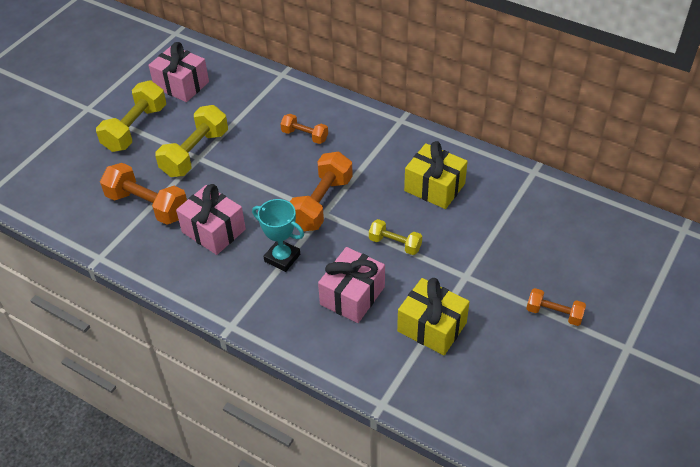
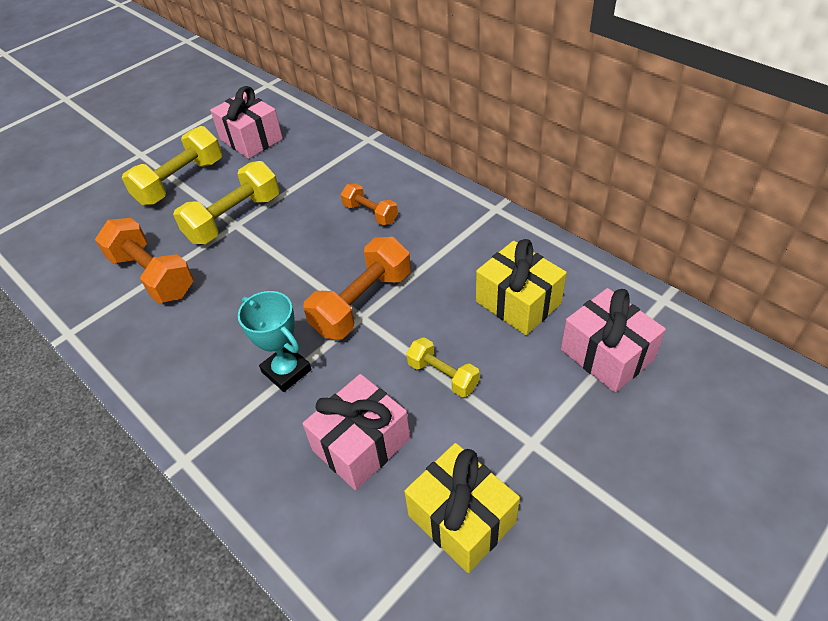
camera: 15 degrees right, 0 degrees up
(213, 231) = (216, 319): pink gift -> pink gift (607, 354)
(554, 313) = (659, 533): orange dumbbell -> none

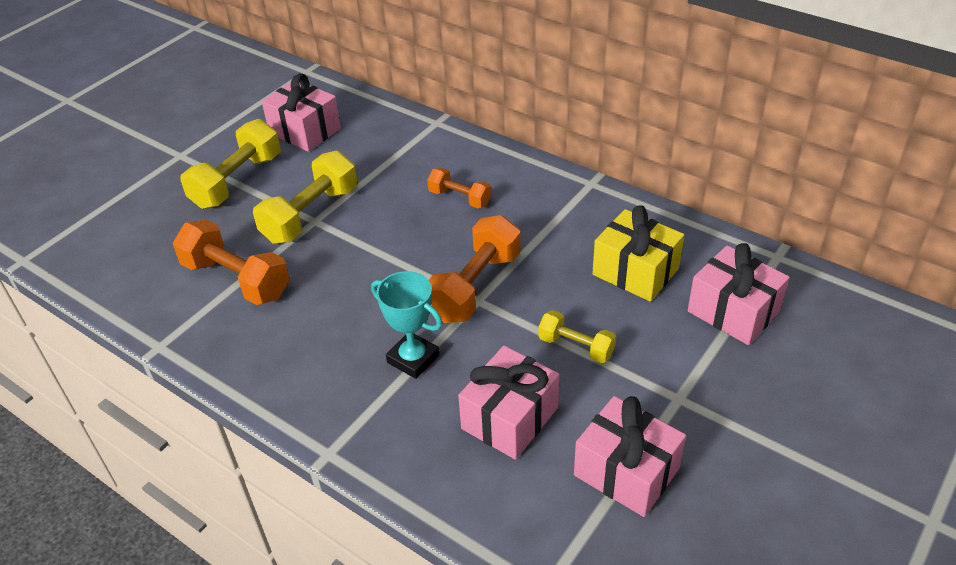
camera: 10 degrees left, 5 degrees down
(461, 518) = (626, 472): yellow gift -> pink gift

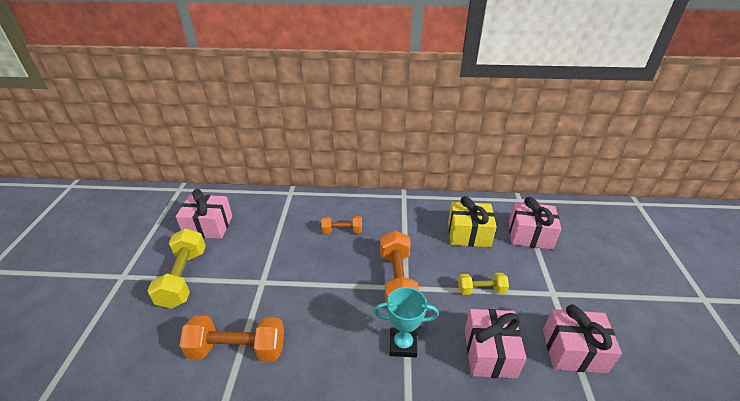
camera: 35 degrees left, 5 degrees down
(310, 215) = (256, 279): yellow dumbbell -> none

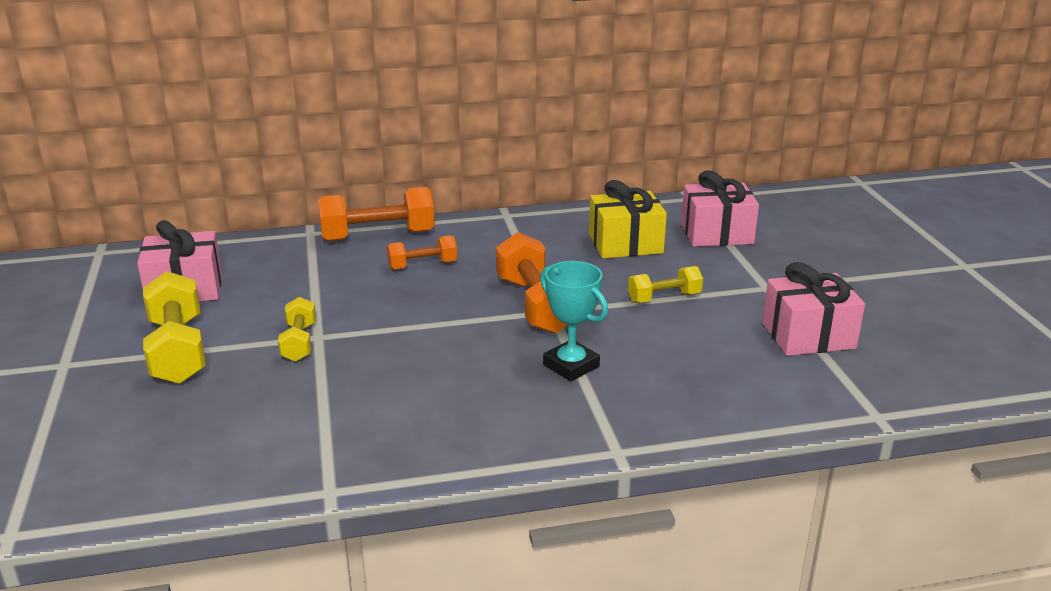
camera: 15 degrees left, 10 degrees down
(238, 349) = (318, 408): orange dumbbell -> orange dumbbell (378, 236)
(250, 285) = (299, 342): none -> yellow dumbbell
(403, 344) = (571, 366): turquoise trophy -> turquoise trophy turned 60 degrees clockwise
(489, 352) = (696, 354): pink gift -> none

